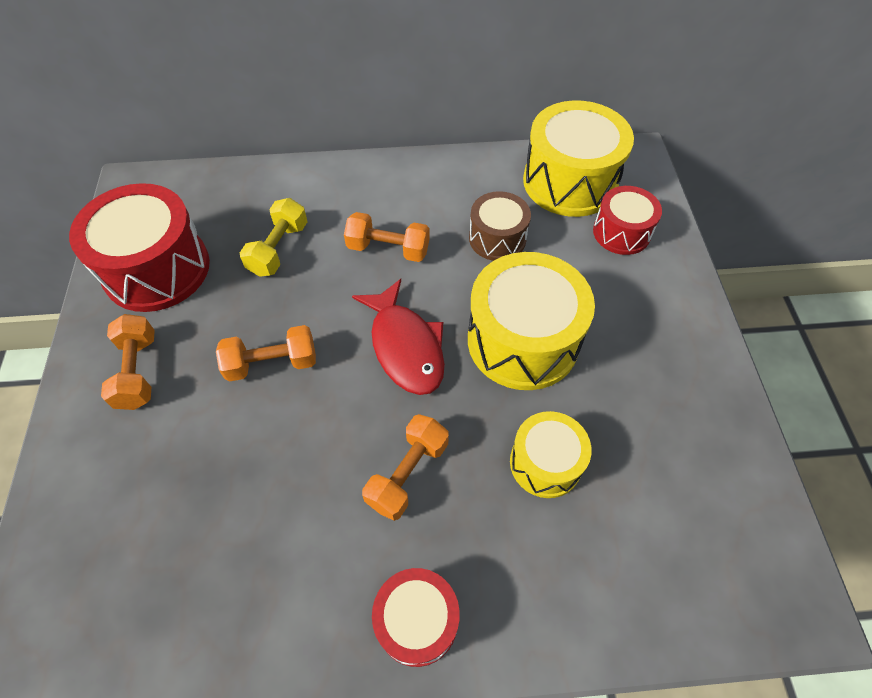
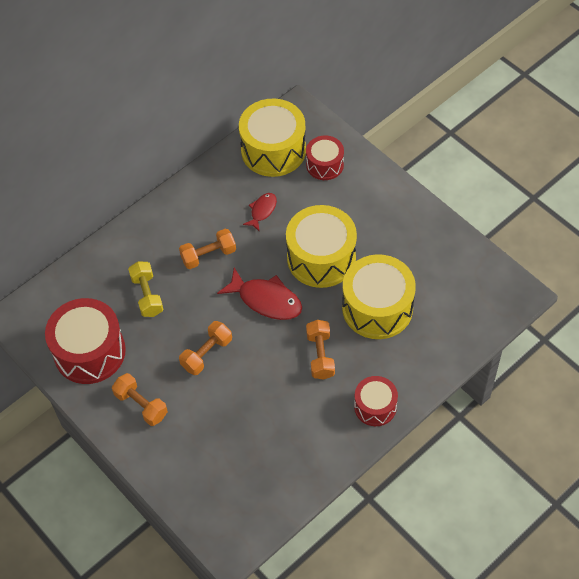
camera: 35 degrees left, 0 degrees up
(497, 238) = (262, 211): brown drum -> red fish
(545, 463) = (377, 308): yellow drum -> yellow drum, size x1.75

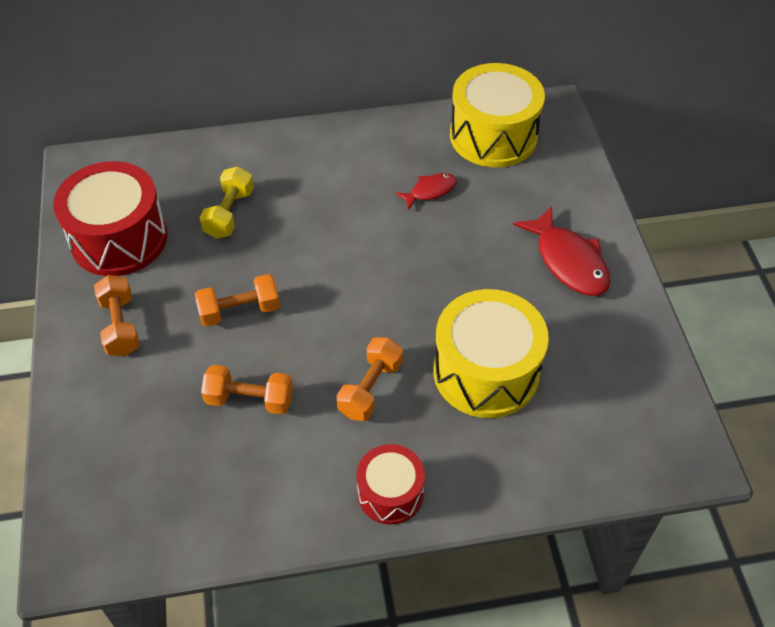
camera: 30 degrees right, 5 degrees down
(208, 255) = (331, 207): orange dumbbell -> orange dumbbell (249, 399)
(266, 300) = (356, 289): red fish -> red fish (568, 261)
(321, 258) = (460, 277): yellow drum -> none
(325, 165) = (543, 178): red drum -> none

